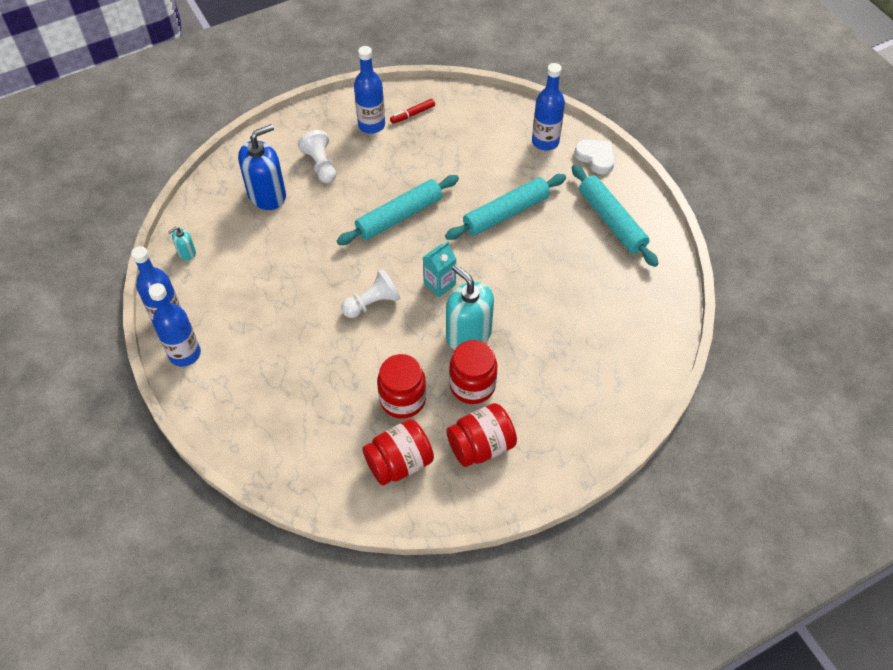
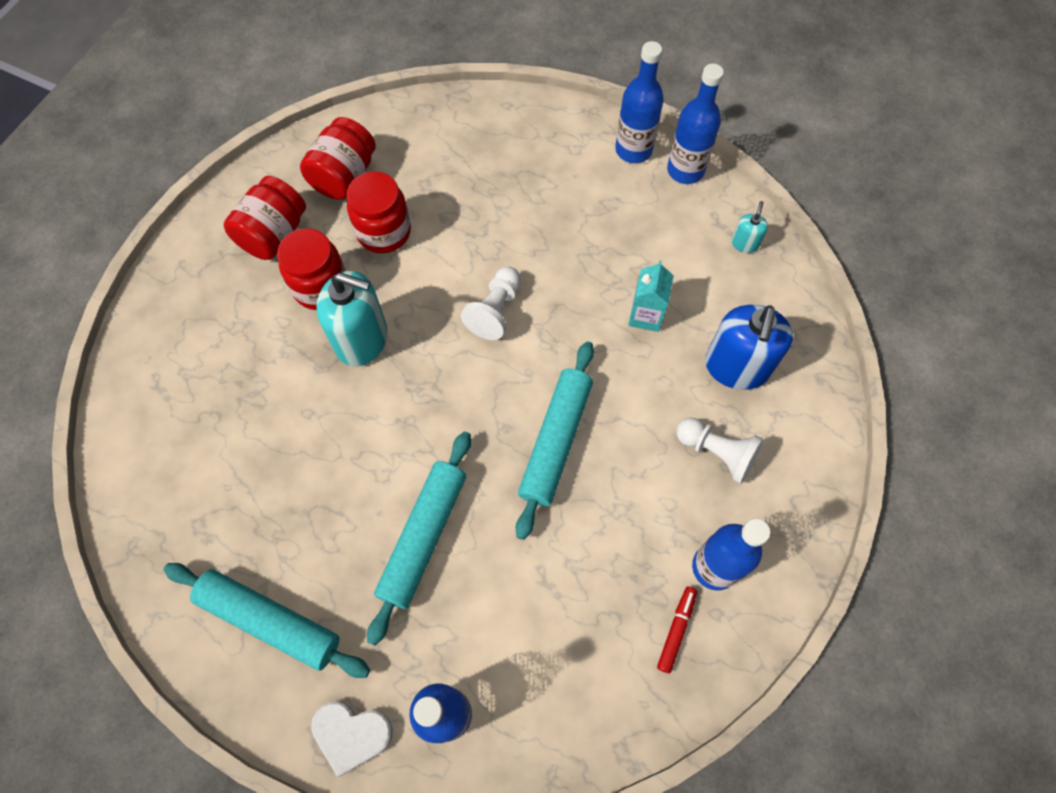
camera: 145 degrees right, 10 degrees up
(439, 284) = (438, 380): turquoise carton -> turquoise carton (646, 315)

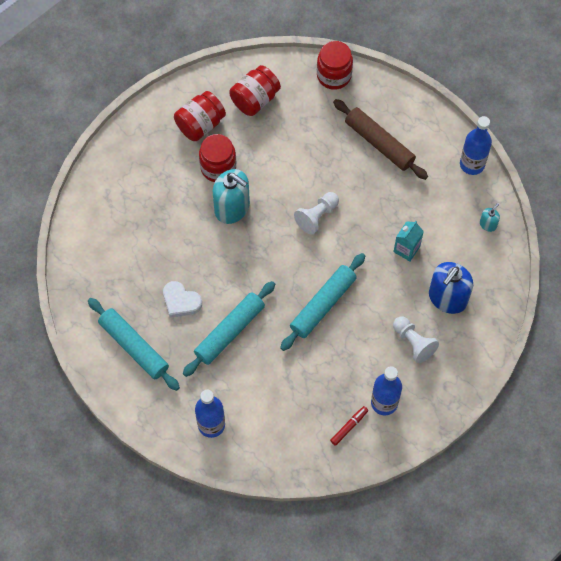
camera: 20 degrees right, 0 degrees up
(352, 734) = (159, 417): white heart -> white heart (181, 301)
(384, 232) = (267, 144): red jar -> red jar (334, 75)
(545, 181) = (379, 143): none -> brown rolling pin
(633, 150) = (444, 140): blue bottle -> none

